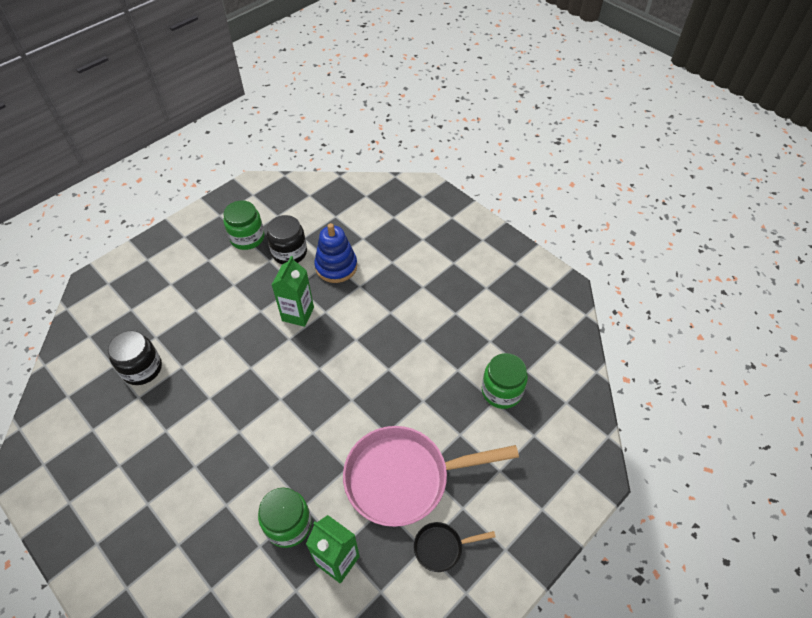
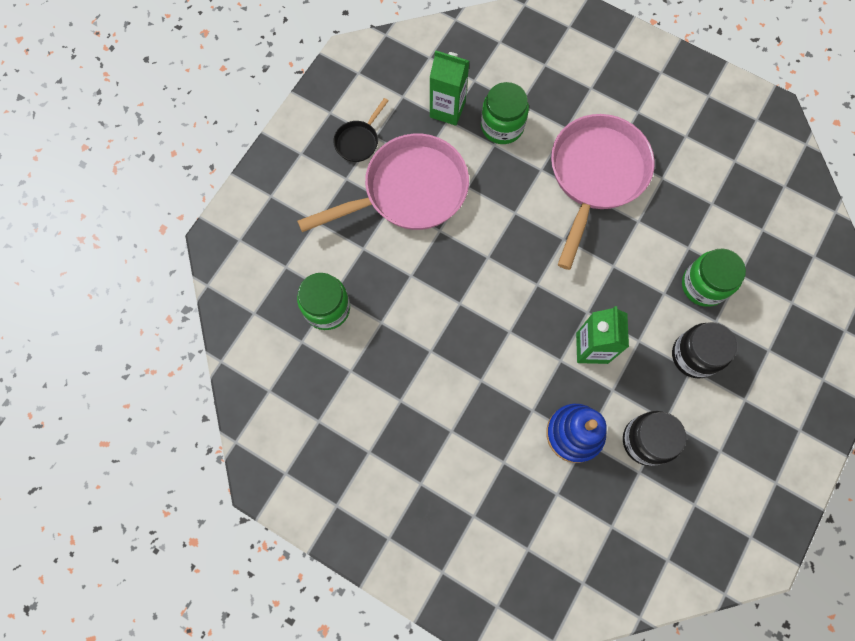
camera: 165 degrees right, 20 degrees up
(142, 368) = (729, 234): black jar -> black jar (694, 355)
(223, 448) = (596, 175): none -> pink pan
(247, 238) = (714, 451): green jar -> green jar (703, 285)
(441, 547) = (358, 141): black pan -> black pan turned 150 degrees clockwise

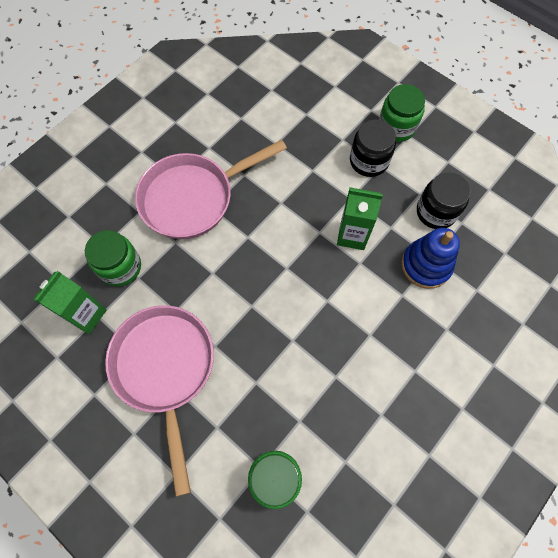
camera: 80 degrees left, 5 degrees down
(358, 141) = (94, 413): black pan -> none
(596, 175) = (193, 198): pink pan -> pink pan turned 60 degrees counterclockwise
(703, 285) = (310, 140): green jar -> green jar (396, 127)

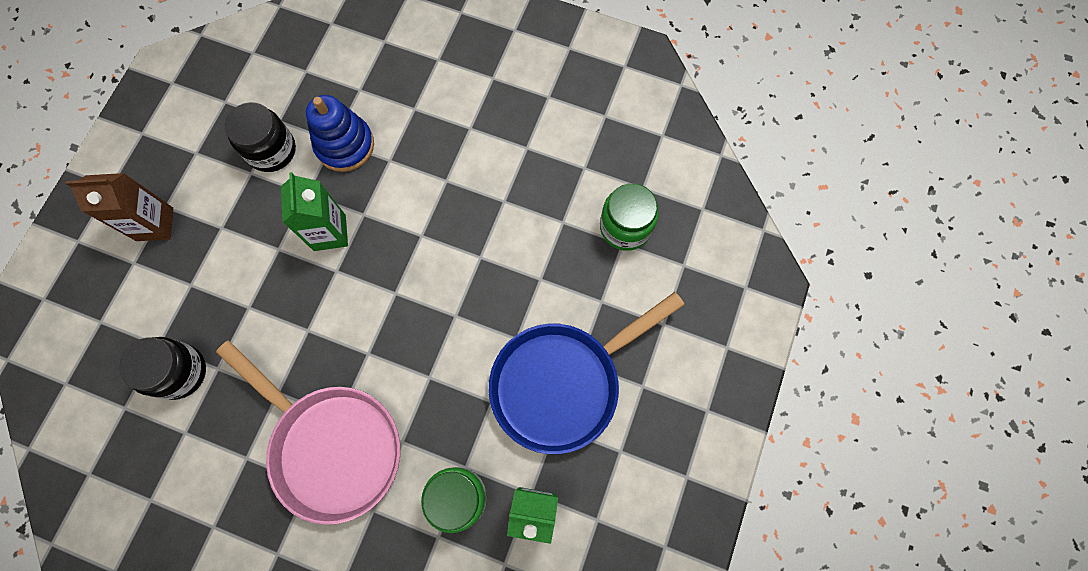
camera: 110 degrees left, 5 degrees up
(165, 369) = (562, 383): pink pan -> blue pan
(369, 161) = (217, 243): black jar -> black jar (180, 372)
(396, 127) = (155, 224): green jar -> brown carton

